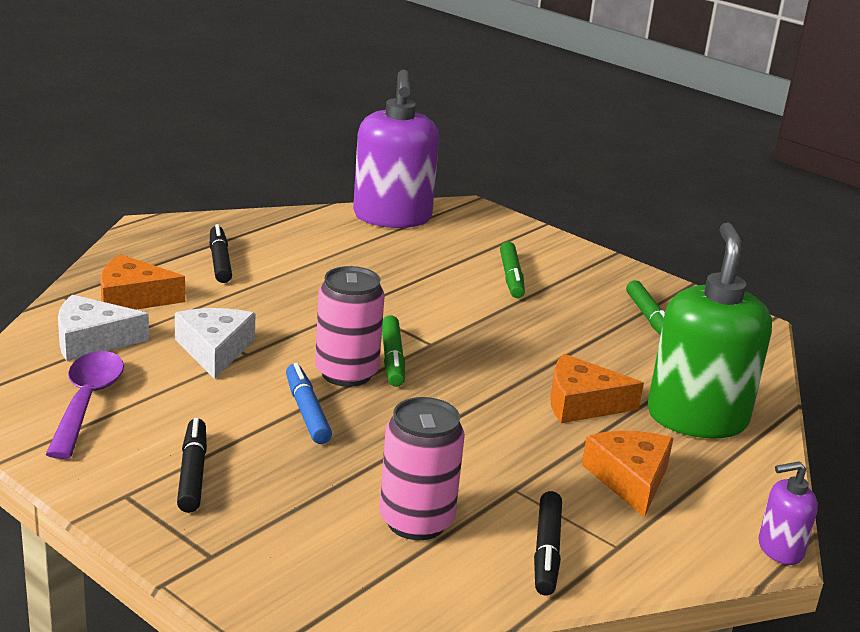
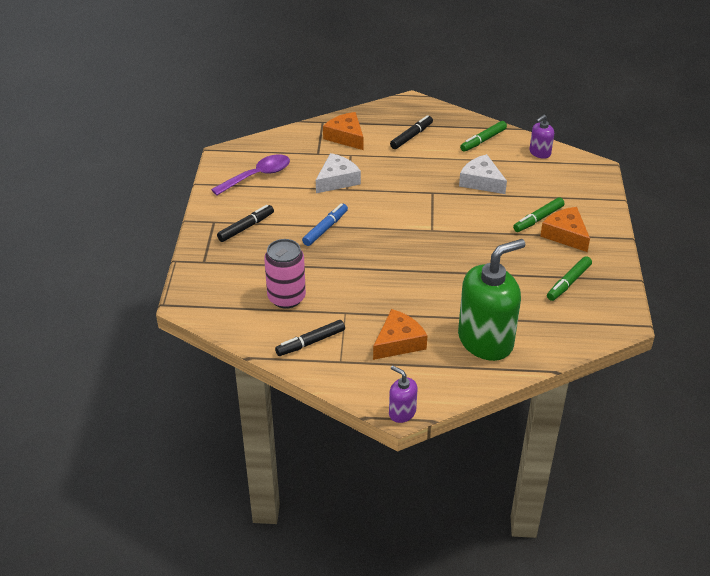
camera: 55 degrees right, 15 degrees up
(92, 340) = (300, 149): white cheese -> white cheese (481, 181)
(346, 373) = (370, 222): pink can -> none
(392, 217) = (539, 153): purple soap dispenser -> purple soap dispenser, size x0.46
(392, 359) = (401, 226): green marker -> green marker (483, 140)
(582, 403) = (445, 299): orange cheese -> orange cheese (565, 234)

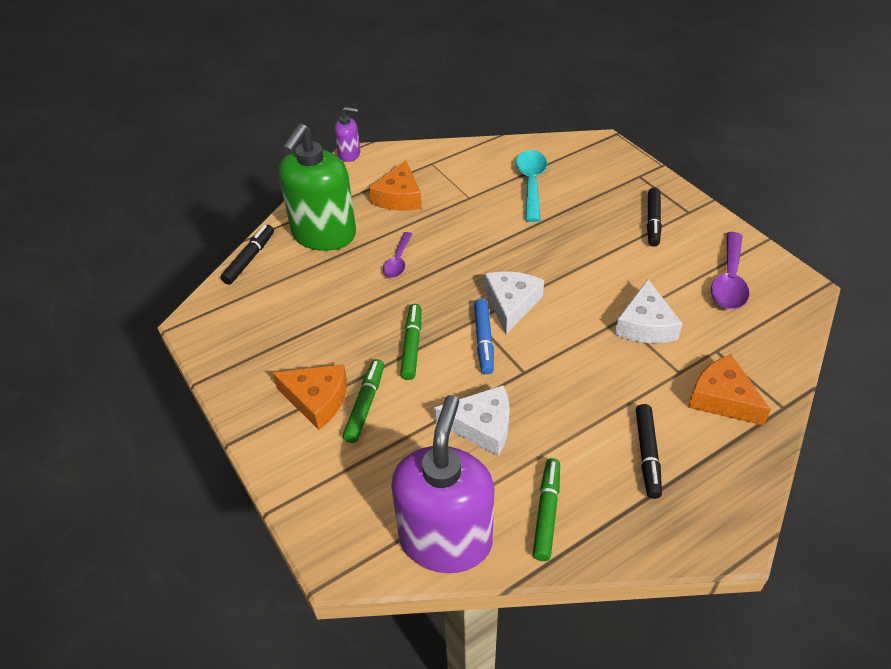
camera: 145 degrees right, 5 degrees up
(286, 298) = (531, 183): pink can -> turquoise spoon
(310, 342) = (469, 163): black marker -> black marker (250, 259)
(325, 228) = (581, 261): blue marker -> blue marker (483, 340)
(346, 137) = (722, 398): orange cheese -> orange cheese turned 150 degrees counterclockwise
(400, 227) = (511, 304): none -> white cheese
(446, 290) = (398, 261): none -> purple spoon
(539, 153) = (445, 539): purple soap dispenser -> purple soap dispenser, size x2.18
(568, 283) = (277, 334): green marker -> green marker (412, 346)

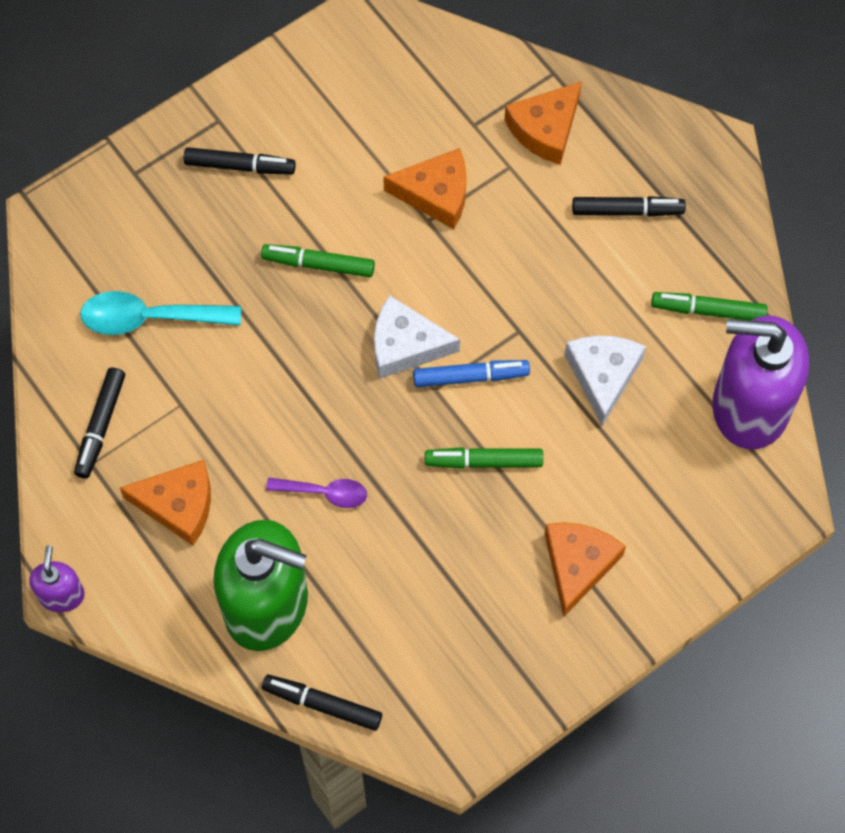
camera: 95 degrees left, 20 degrees up
(365, 405) = (581, 507): green marker -> green marker (318, 264)
(456, 166) = (100, 426): none -> black marker
(645, 325) = (436, 194): white cheese -> orange cheese
(729, 280) = (355, 93): purple spoon -> none

